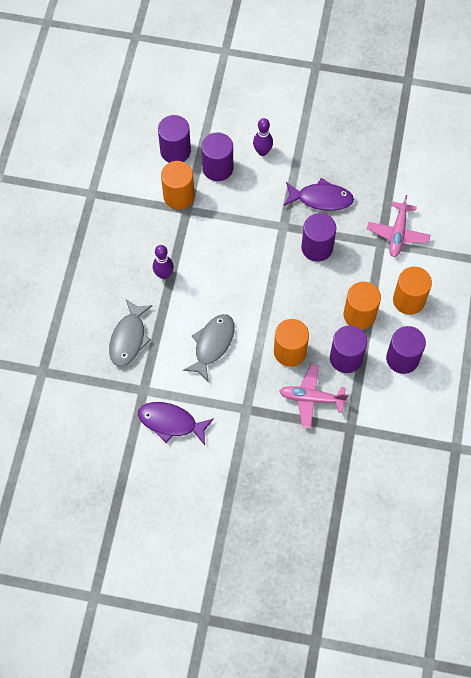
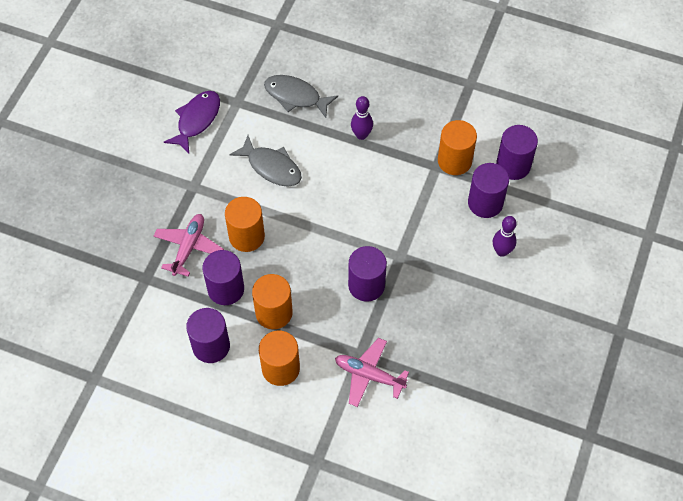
camera: 100 degrees right, 5 degrees down
(321, 199) = (429, 301): purple fish -> none

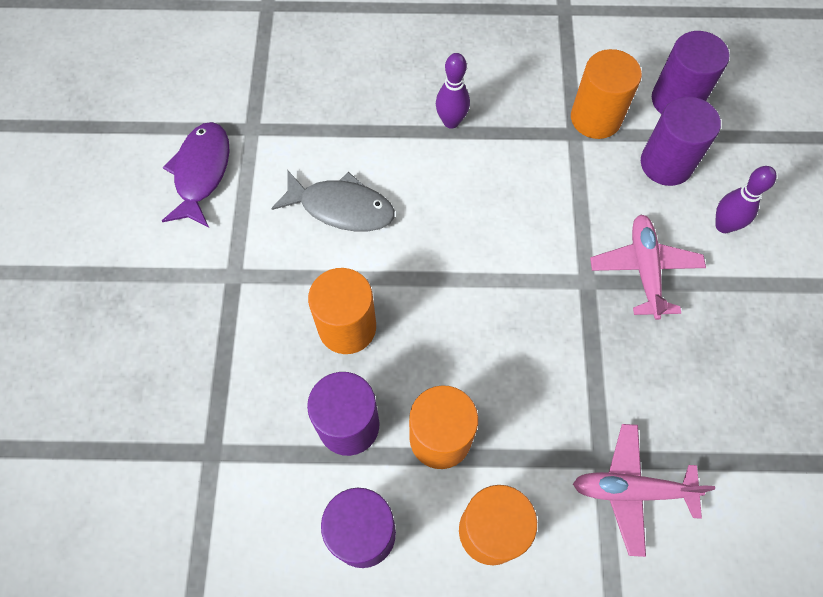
camera: 20 degrees left, 5 degrees up
(189, 247) = (263, 375): pink plane -> pink plane (644, 269)
(296, 96) = (334, 95): grey fish -> none
(366, 285) = (560, 343): purple cylinder -> none

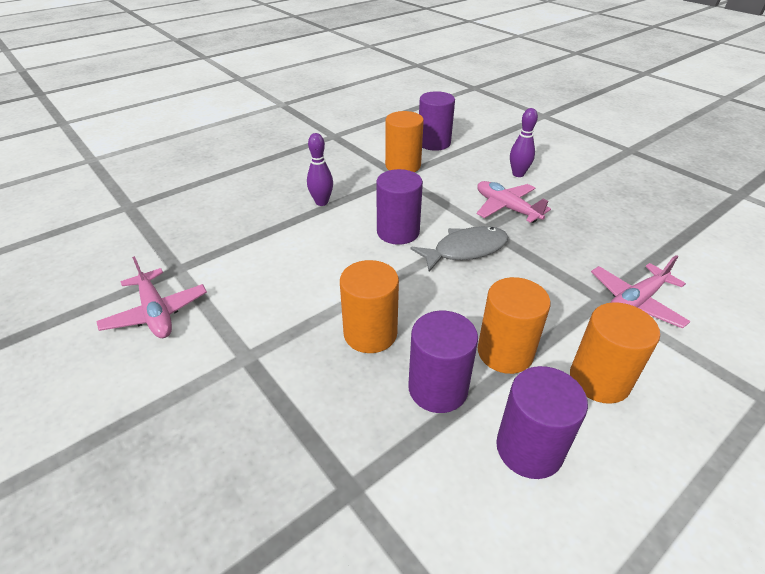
camera: 40 degrees left, 25 degrees down
(201, 173) = (156, 313): purple fish -> pink plane
(341, 208) = (293, 274): grey fish -> grey fish (465, 250)
(666, 164) = (460, 166): purple cylinder -> purple cylinder (398, 232)

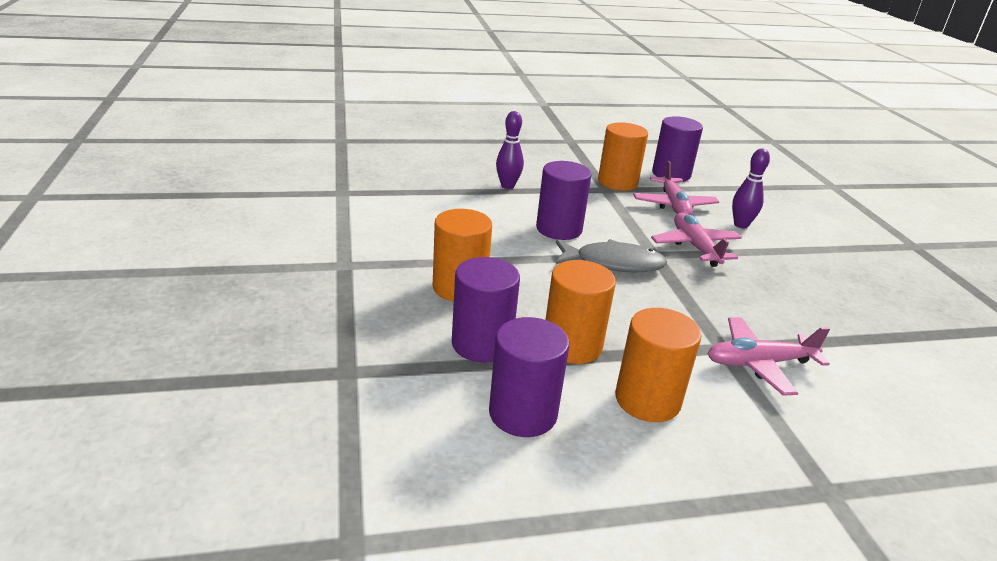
camera: 25 degrees right, 10 degrees down
(156, 313) = (301, 214): pink plane -> pink plane (673, 205)

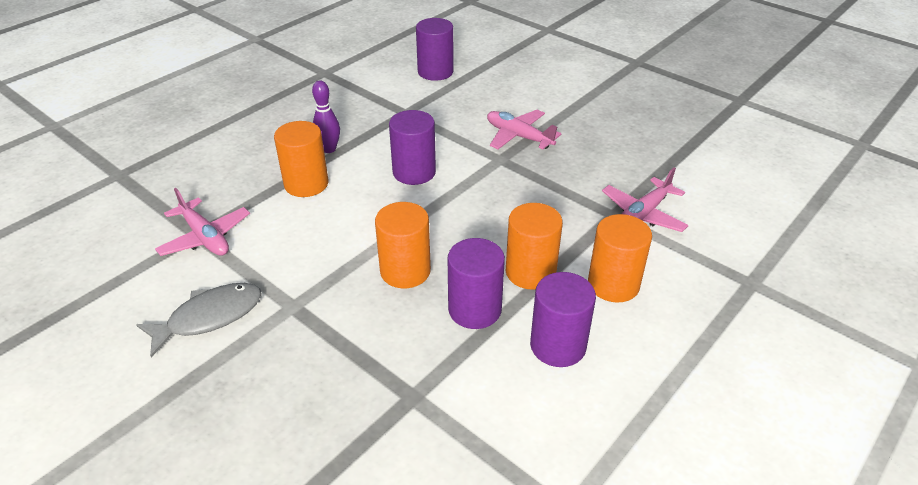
camera: 35 degrees left, 10 degrees up
(613, 263) = (483, 183): grey fish -> grey fish (209, 317)
(617, 182) = (406, 101): orange cylinder -> orange cylinder (306, 184)
(673, 205) = (467, 103): pink plane -> pink plane (205, 237)
(741, 225) = (527, 99): purple bowling pin -> none

